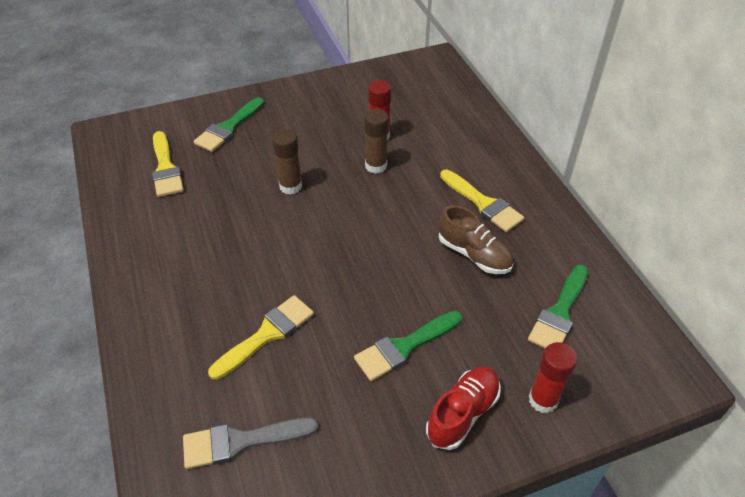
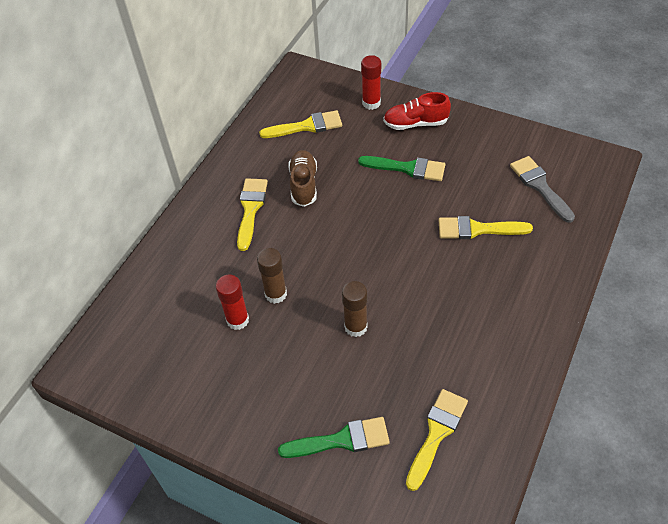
camera: 130 degrees left, 5 degrees up
(241, 442) = (539, 186): grey brush -> grey brush turned 150 degrees counterclockwise
(559, 313) = (306, 126): green brush -> yellow brush

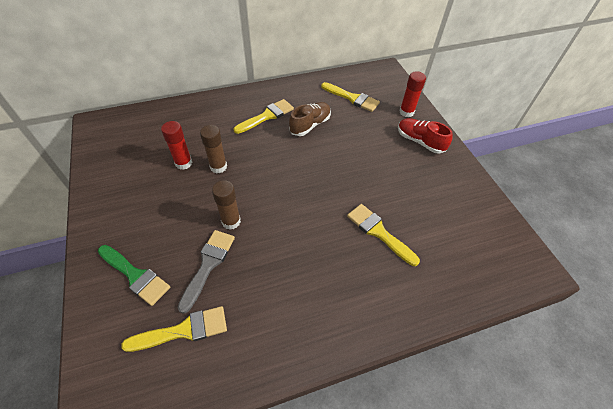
camera: 40 degrees right, 0 degrees up
(407, 168) = (381, 162): green brush -> none
(539, 186) = (459, 243): grey brush -> grey brush (208, 265)

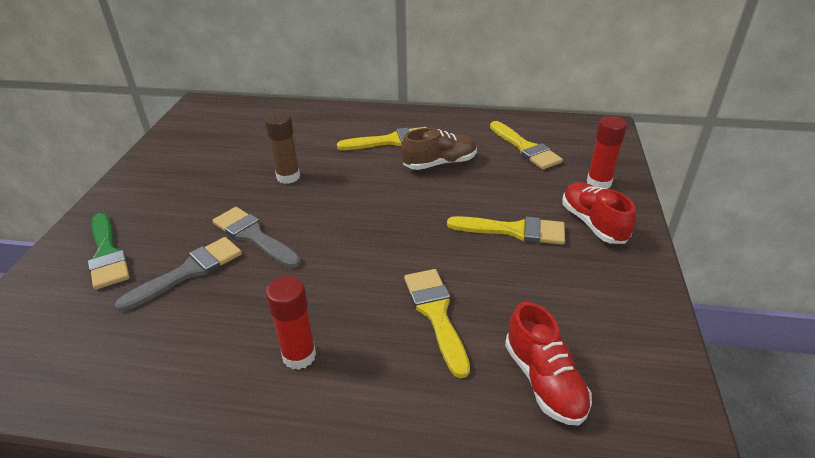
camera: 30 degrees right, 15 degrees down
(183, 163) = (253, 163): red glue stick -> red glue stick (299, 356)
(183, 330) = (103, 328): yellow brush -> yellow brush (514, 230)
(231, 221) = (253, 236): brown glue stick -> grey brush
(455, 249) = (544, 381): none -> red shoe

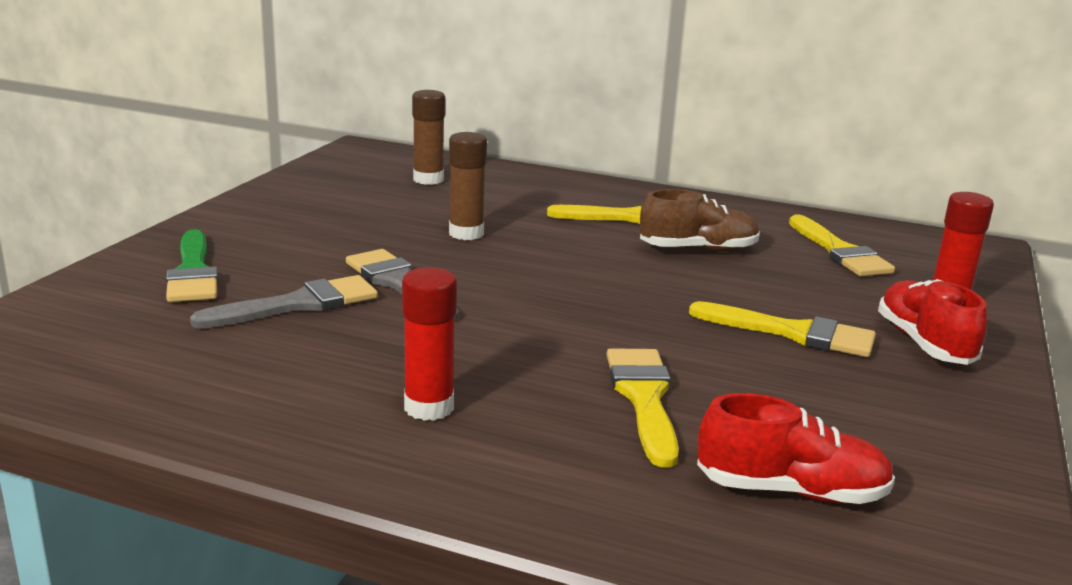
camera: 10 degrees right, 15 degrees down
(252, 128) = (428, 179): none -> brown glue stick
(544, 381) = (790, 491): red shoe -> red shoe turned 75 degrees counterclockwise

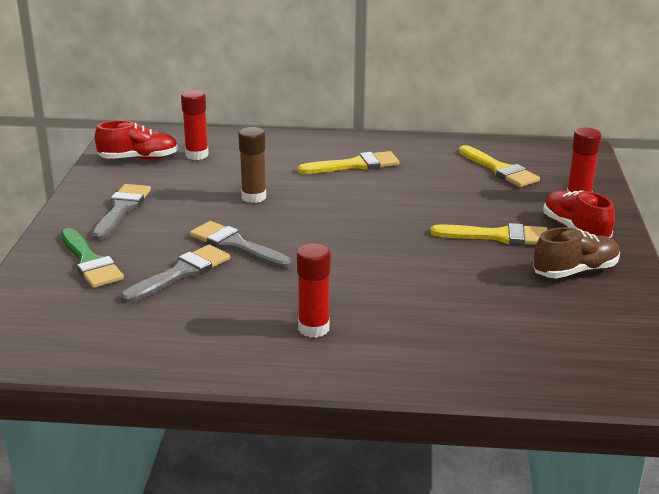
camera: 15 degrees left, 5 degrees up
(285, 222) = (121, 209): none -> grey brush
(428, 179) = (197, 155): brown glue stick -> red glue stick
(644, 398) = (434, 297): yellow brush -> none
(698, 250) = (412, 184): brown shoe -> brown shoe (575, 271)
(790, 491) = (541, 338): red shoe -> red shoe (138, 159)

